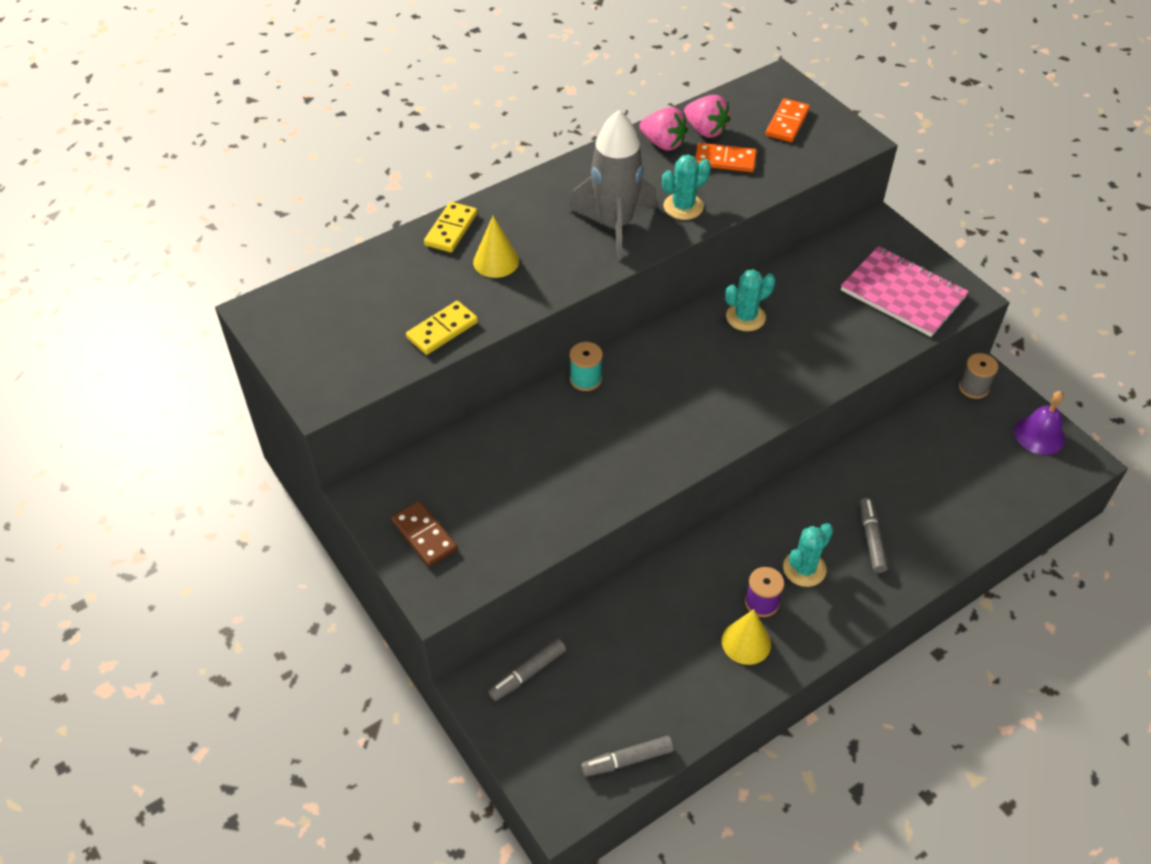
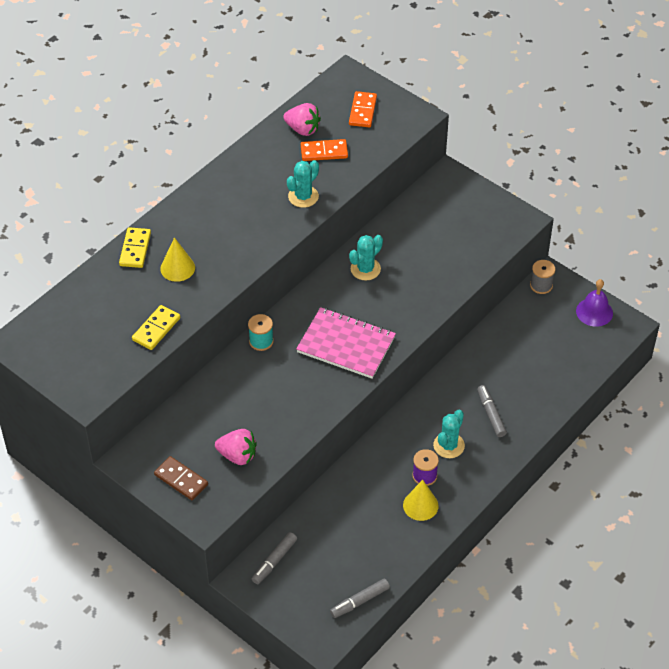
camera: 15 degrees left, 0 degrees up
(615, 224) = (256, 221): grey rocket -> none
(663, 143) = (274, 146): pink strawberry -> pink strawberry (237, 455)
(903, 294) = (476, 227): pink notebook -> pink notebook (346, 345)

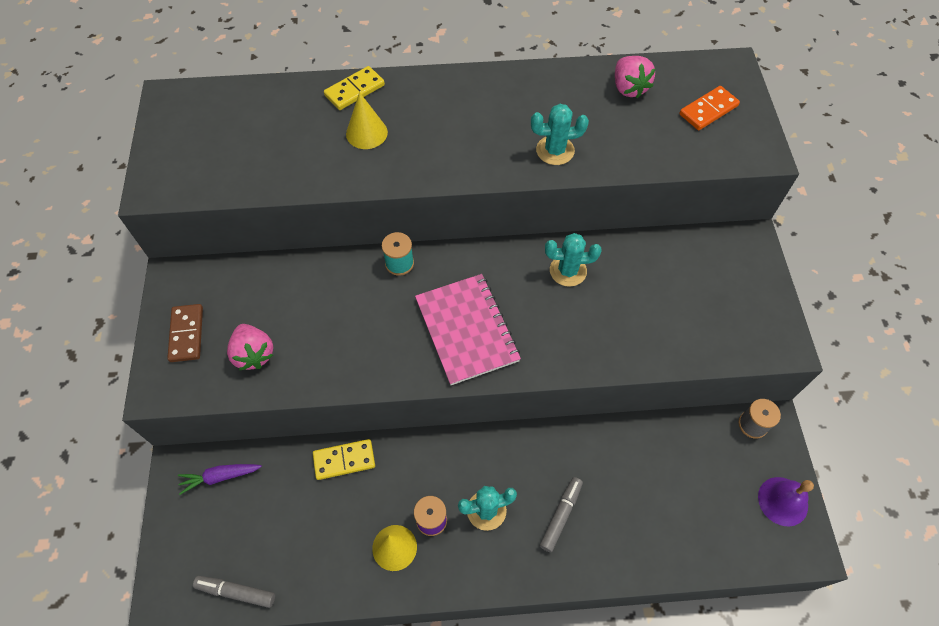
camera: 45 degrees right, 10 degrees up
(156, 329) = (280, 174): yellow domino -> yellow domino (344, 460)
(274, 561) = (220, 477): grey marker -> purple carrot
(324, 152) = (624, 123): orange domino -> none

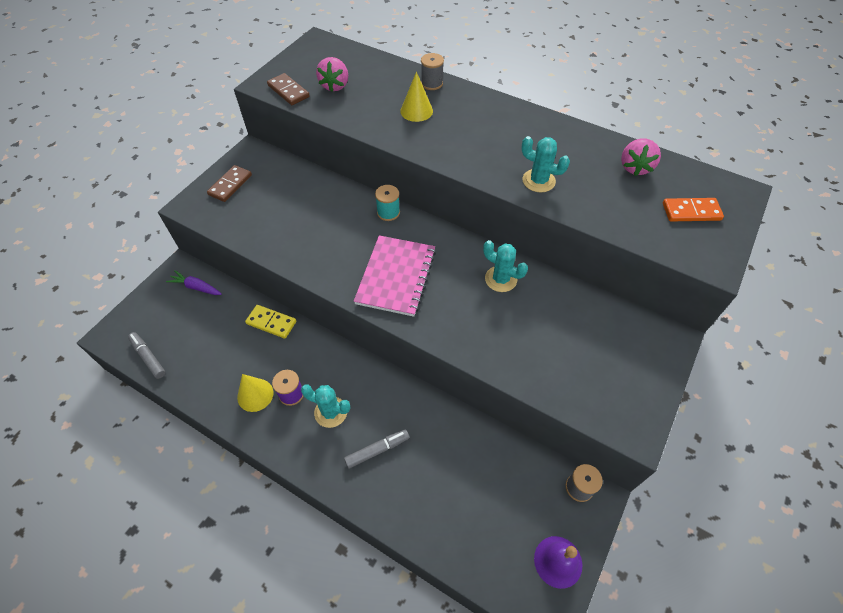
camera: 35 degrees right, 5 degrees down
(194, 183) = (288, 91): none -> brown domino
(254, 354) = (256, 216): pink strawberry -> pink strawberry (335, 85)
(354, 90) = (431, 83): yellow domino -> grey spool

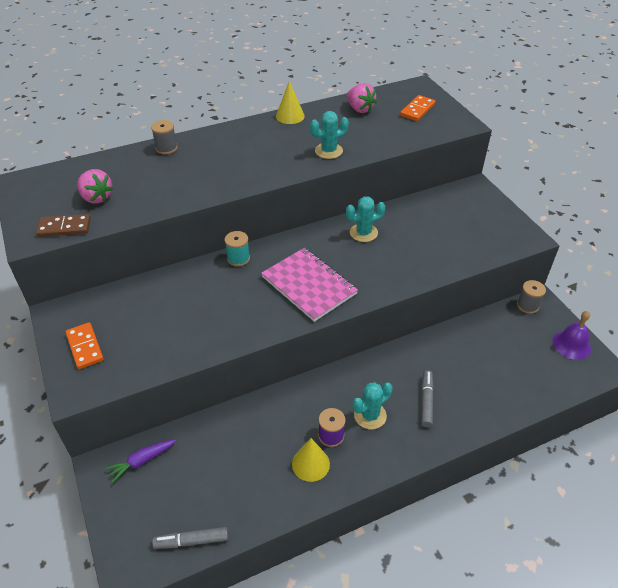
camera: 55 degrees left, 10 degrees down
(230, 185) = (85, 347): brown domino -> orange domino
(271, 322) = (242, 417): yellow domino -> none
(416, 111) = (188, 170): yellow cone -> yellow cone (290, 116)

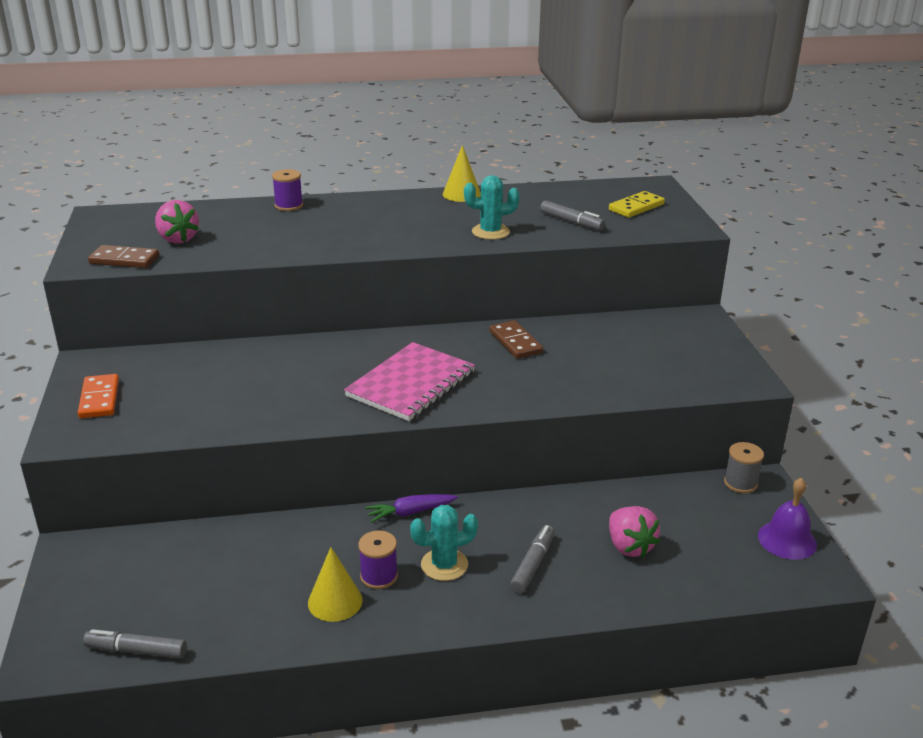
camera: 15 degrees right, 15 degrees down
(142, 461) = (121, 554): purple carrot -> purple carrot (410, 512)
(166, 148) = (289, 205): grey spool -> purple spool
(238, 258) = (335, 344): turquoise spool -> none
(309, 285) = (411, 384): pink notebook -> pink notebook turned 60 degrees clockwise
(360, 109) = (558, 198): pink strawberry -> pink strawberry (629, 546)
(363, 233) = (515, 342): turquoise cactus -> brown domino
(380, 131) = (571, 222): none -> grey marker
(417, 110) = (636, 207): orange domino -> yellow domino

